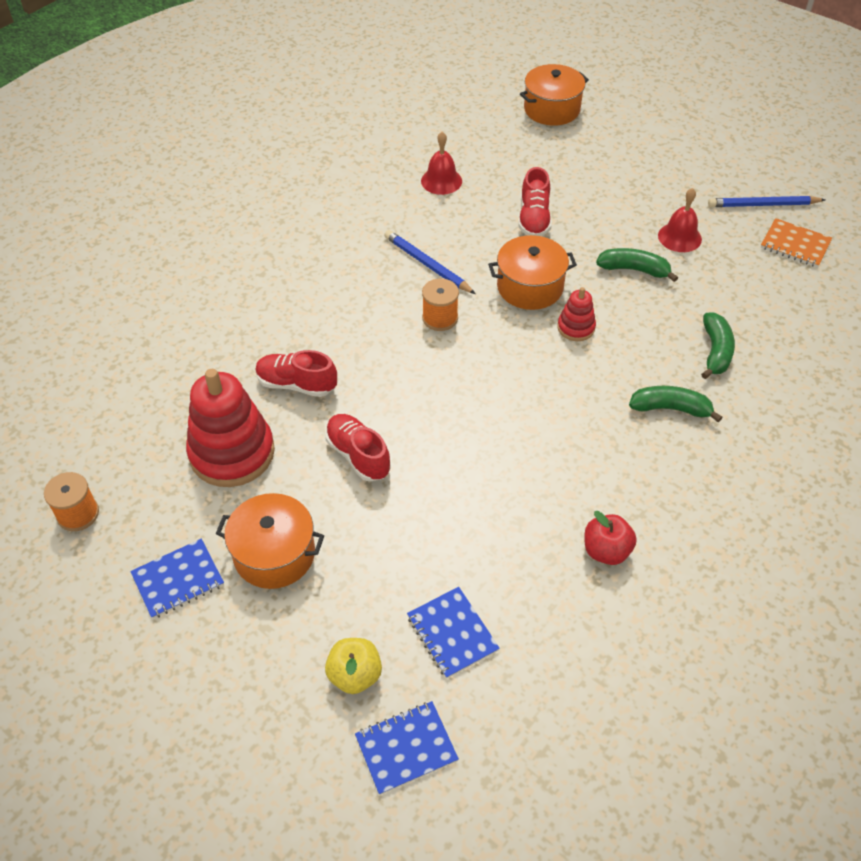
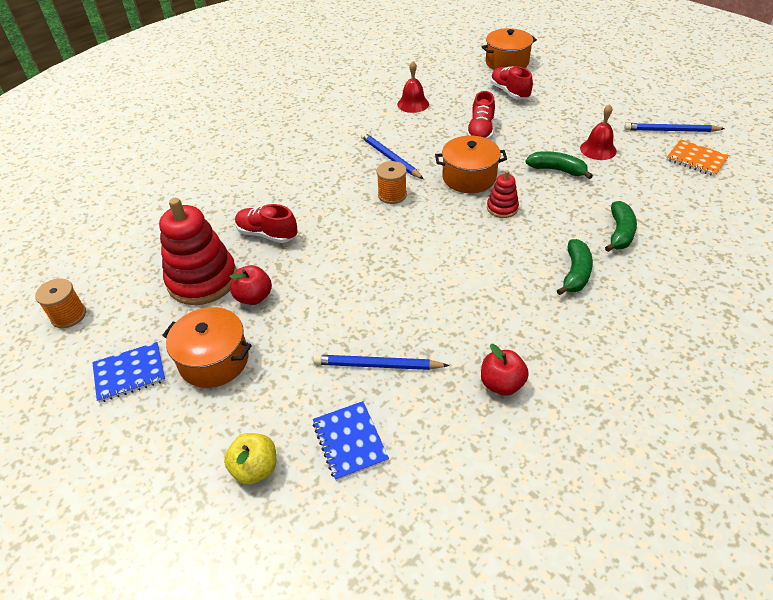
camera: 10 degrees right, 5 degrees down
(301, 470) = (254, 297): none -> red apple
(358, 455) = (303, 290): red shoe -> red shoe (509, 92)
(406, 748) = (285, 541): blue notebook -> none
(465, 542) = (377, 365): none -> blue pencil
(670, 408) = (575, 273): green banana -> green banana turned 90 degrees clockwise

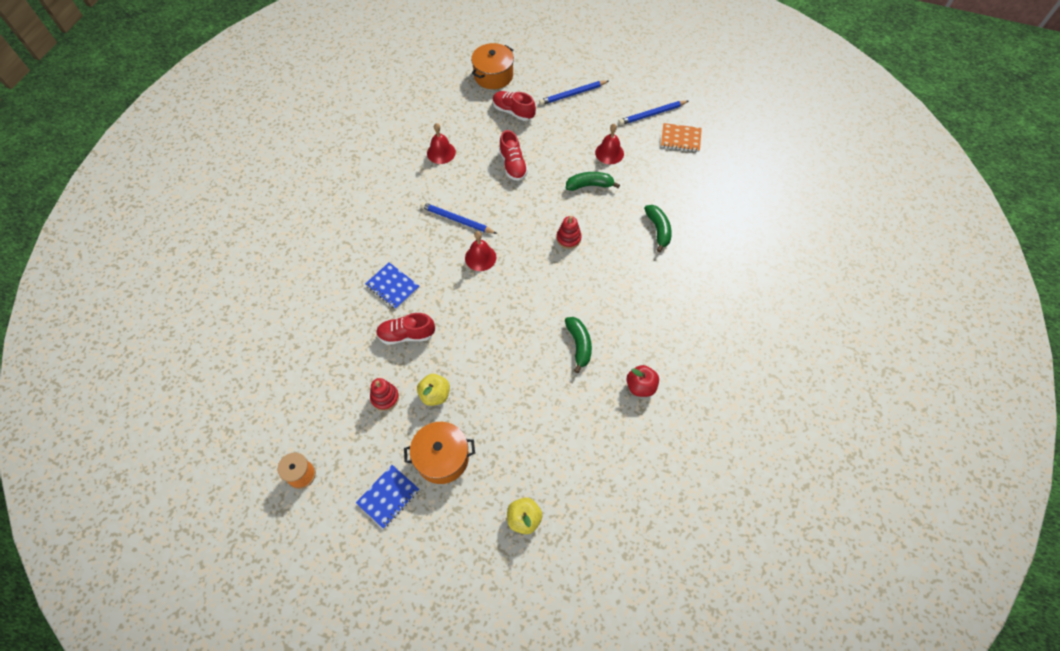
camera: 30 degrees left, 15 degrees up
(202, 280) = (385, 397): red stacking toy -> red stacking toy, size x0.49
(254, 297) = (435, 395): red apple -> yellow apple
(349, 441) = (571, 471): blue notebook -> blue notebook (392, 286)
(377, 365) = (556, 409): blue pencil -> blue pencil (572, 94)
(392, 195) = (480, 257): orange spool -> red bell
(469, 177) = (529, 217): orange pot -> none
(575, 273) = (645, 278): green banana -> green banana (579, 345)

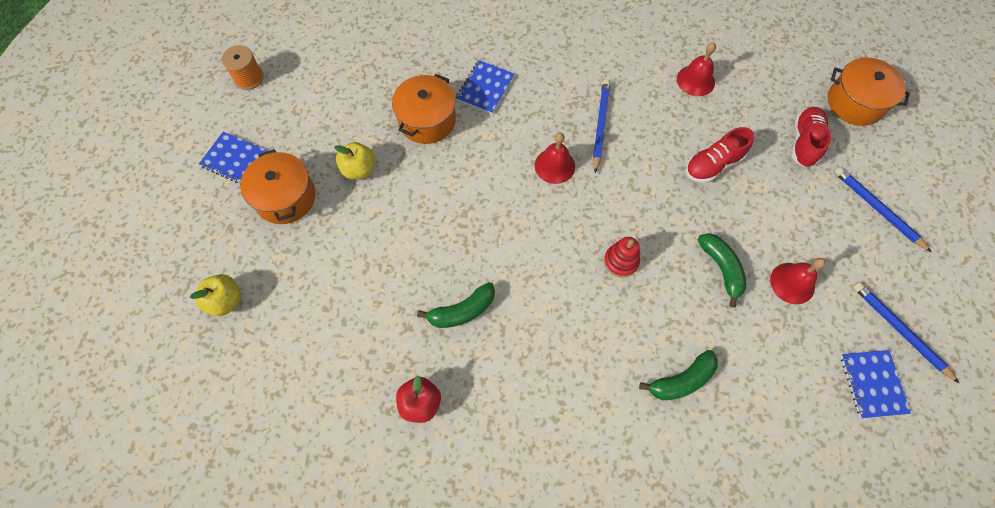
camera: 75 degrees right, 5 degrees up
(385, 397) = (346, 123): red stacking toy -> none
(406, 335) = (427, 120): red shoe -> orange pot
(680, 139) = (872, 384): orange notebook -> blue notebook

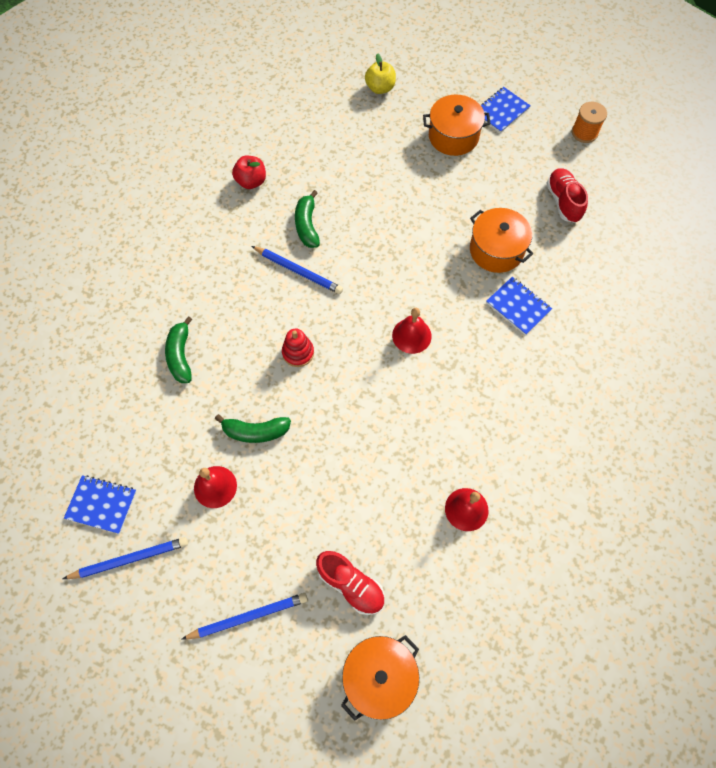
camera: 110 degrees right, 0 degrees up
(359, 169) = (462, 189): yellow apple -> none
(600, 125) = (442, 391): blue pencil -> blue pencil (298, 271)
(713, 165) = (360, 476): red shoe -> red shoe (563, 201)

